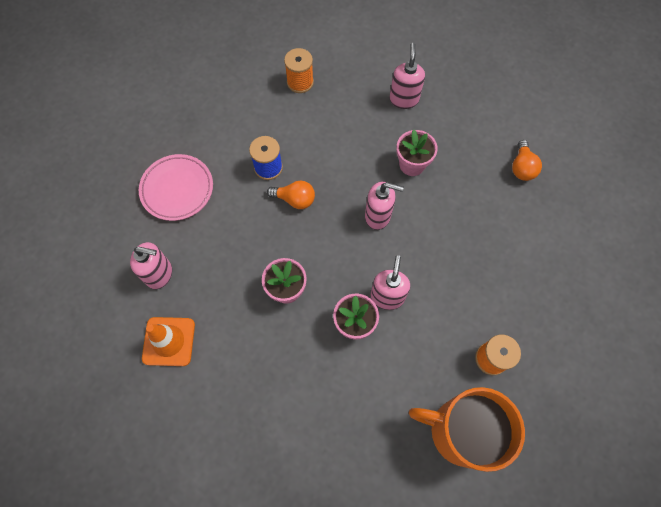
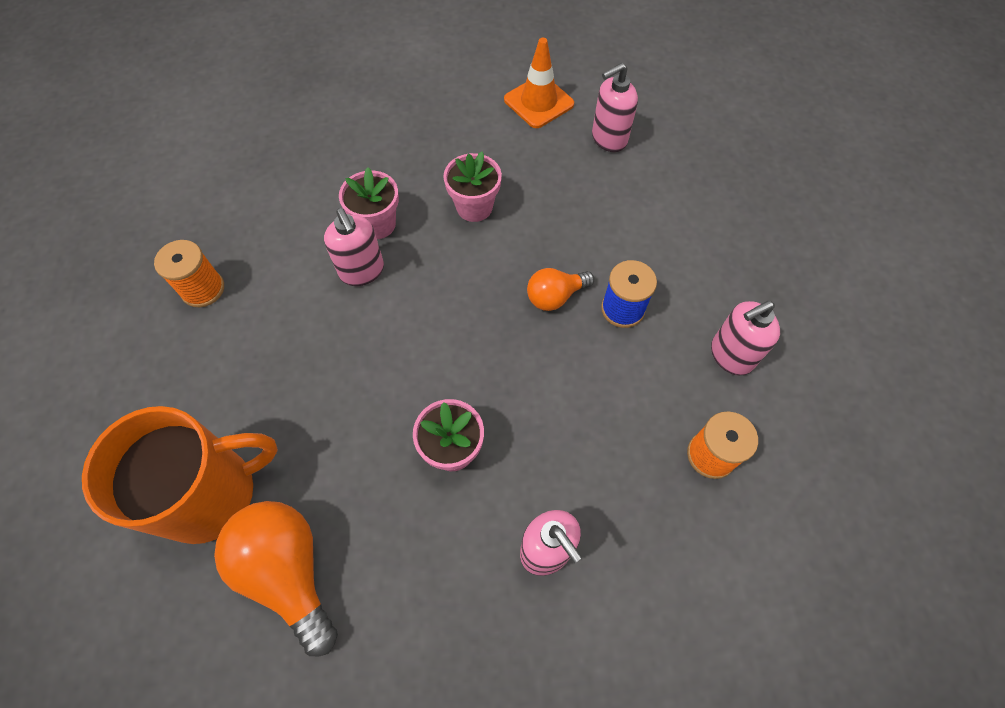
camera: 140 degrees right, 5 degrees down
(177, 189) = (687, 216): pink plate -> none
(378, 216) = (442, 348): pink soap dispenser -> pink soap dispenser (730, 355)
(460, 431) = (203, 208): orange mug -> orange mug (211, 493)
(522, 167) = (289, 571): orange light bulb -> orange light bulb, size x1.73

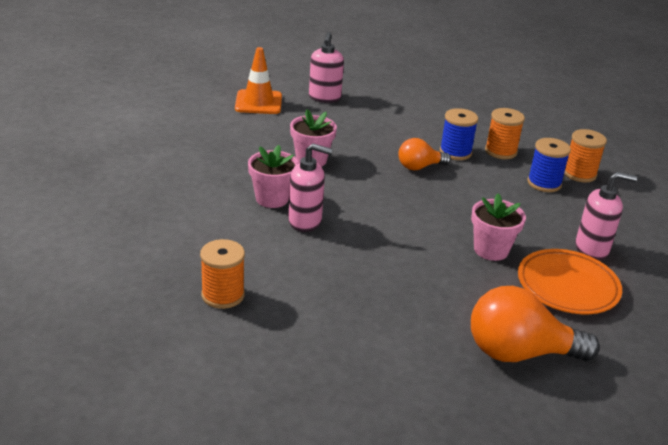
camera: 55 degrees left, 30 degrees down
(211, 493) = (420, 364): orange mug -> none
(446, 560) = (567, 286): none -> orange plate
(555, 296) = (419, 167): orange light bulb -> orange light bulb turned 60 degrees clockwise
(646, 429) = (544, 183): none -> blue spool
(674, 349) = (501, 151): none -> orange spool
(730, 355) = (524, 139): pink soap dispenser -> none

